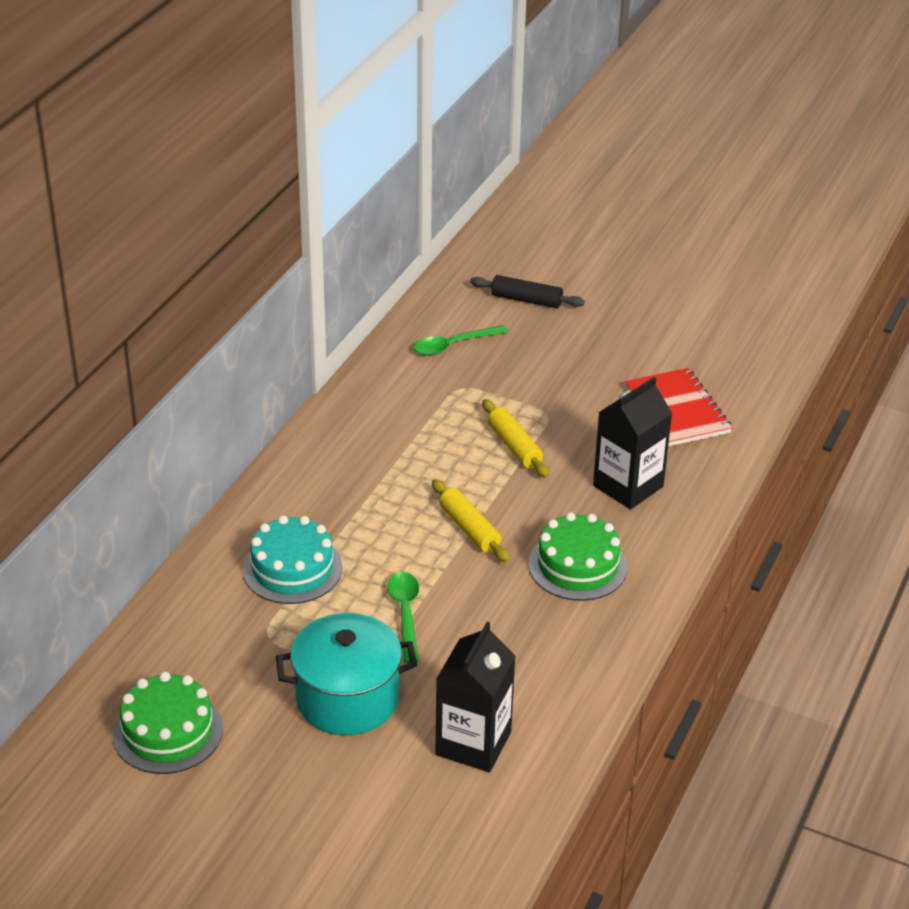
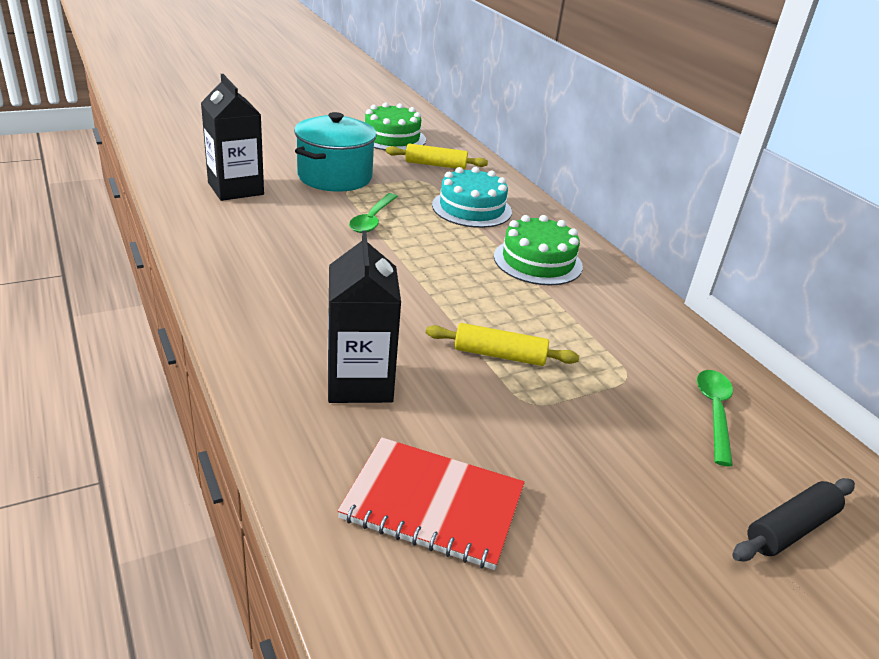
camera: 125 degrees right, 5 degrees down
(405, 614) = (372, 219): green spoon -> green spoon turned 75 degrees clockwise
(469, 528) = (420, 279): yellow rolling pin -> yellow rolling pin (435, 165)
(577, 566) = (308, 298): green cake -> green cake (537, 261)

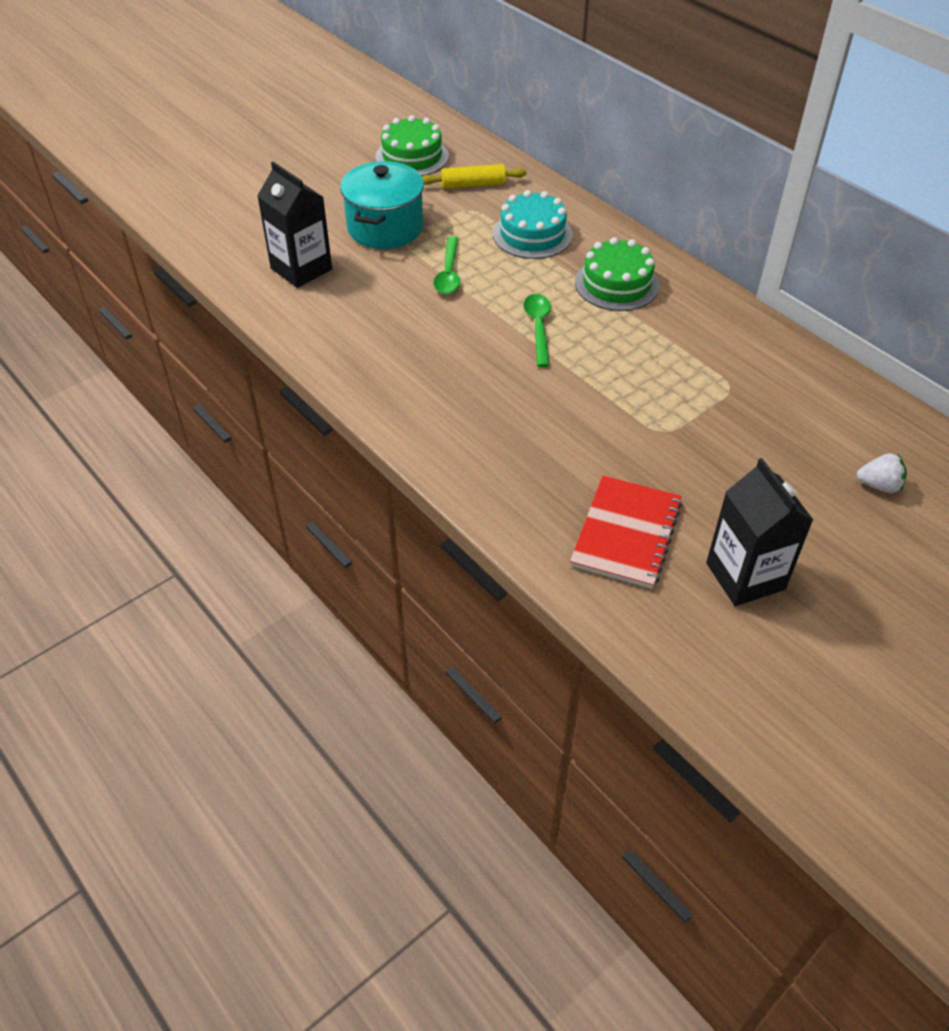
camera: 10 degrees left, 15 degrees up
(359, 382) = (525, 449): black carton -> black carton (745, 576)
(433, 504) = (626, 533): red notebook -> red notebook turned 75 degrees counterclockwise
(499, 355) = (622, 393): yellow rolling pin -> none
(714, 412) = (805, 402): green spoon -> green spoon (538, 328)
(791, 528) = (879, 485): black rolling pin -> white strawberry

